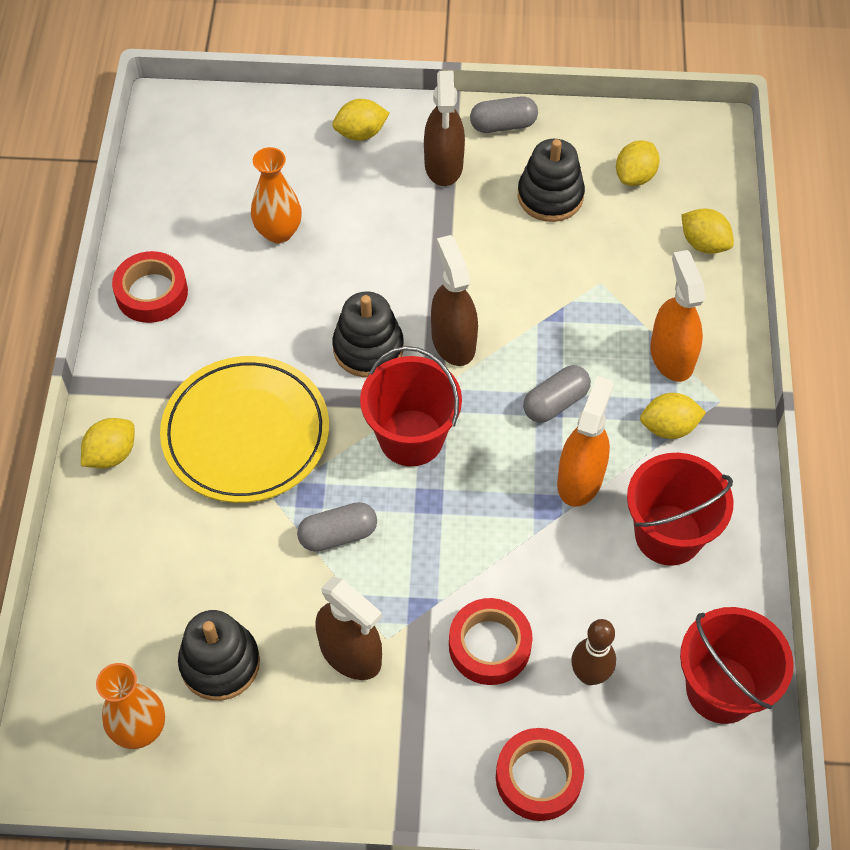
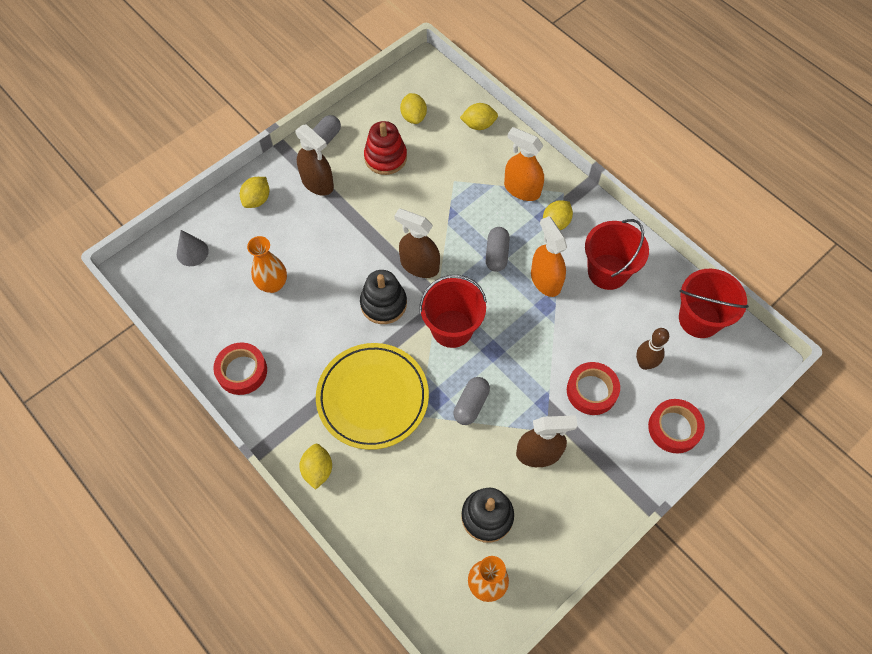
camera: 45 degrees left, 5 degrees up
(237, 135) = (192, 252): none -> grey cone
(550, 196) = (385, 157): black stacking toy -> red stacking toy

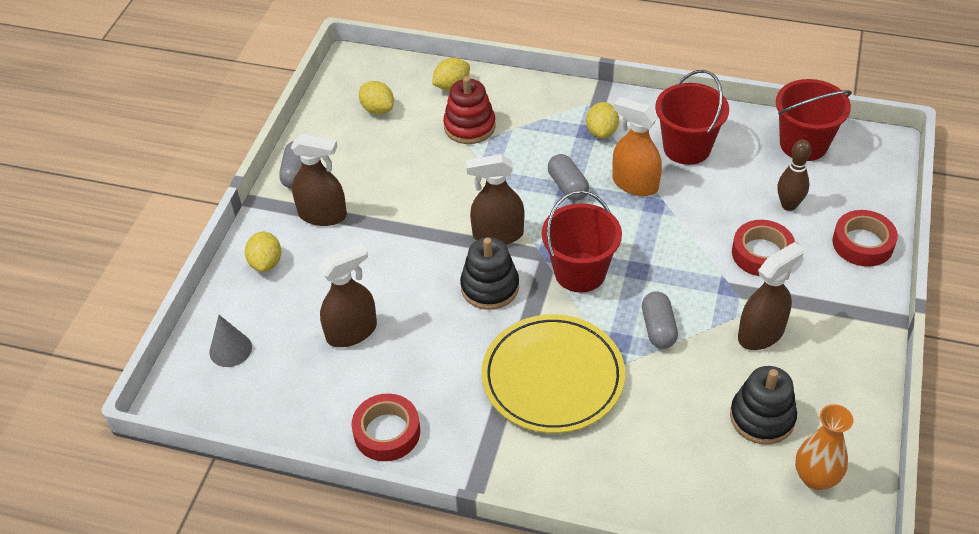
camera: 30 degrees left, 15 degrees down
(273, 284) = (352, 332): orange vase -> brown spray bottle
(317, 470) = (553, 478): yellow lemon -> none
(385, 157) = (378, 158): red stacking toy -> red stacking toy (469, 126)
(522, 189) = (543, 120): orange spray bottle -> none

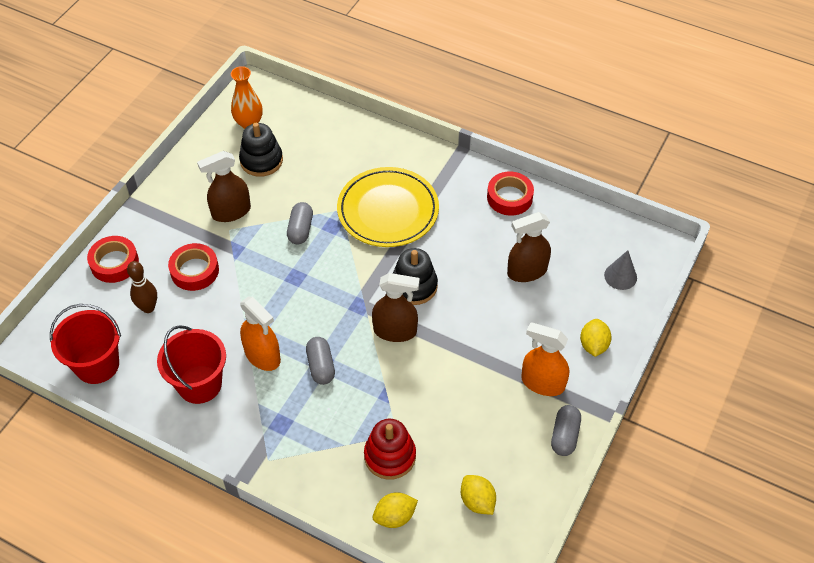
camera: 170 degrees left, 5 degrees up
(323, 215) = (542, 383): brown spray bottle -> orange spray bottle
(580, 272) = (340, 284): red bucket -> none
(602, 132) = (267, 420): yellow lemon -> none

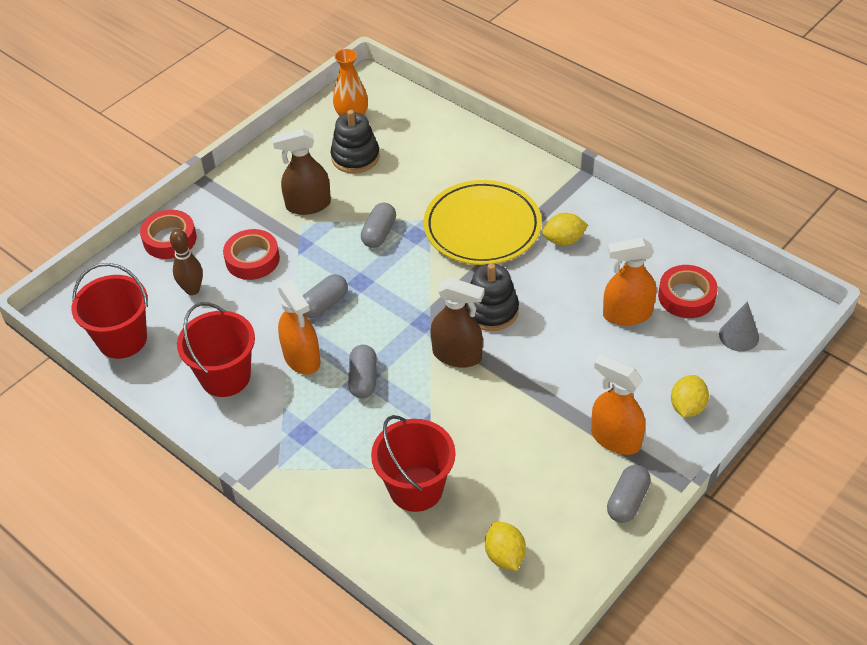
camera: 15 degrees right, 5 degrees down
(269, 303) = (324, 304): none -> grey capsule
(390, 456) = (416, 488): red stacking toy -> red bucket
(395, 517) = (404, 555): yellow lemon -> yellow lemon (563, 240)
(509, 197) = (626, 232): red tape -> red tape (686, 296)
(526, 271) = (627, 314): brown spray bottle -> orange spray bottle

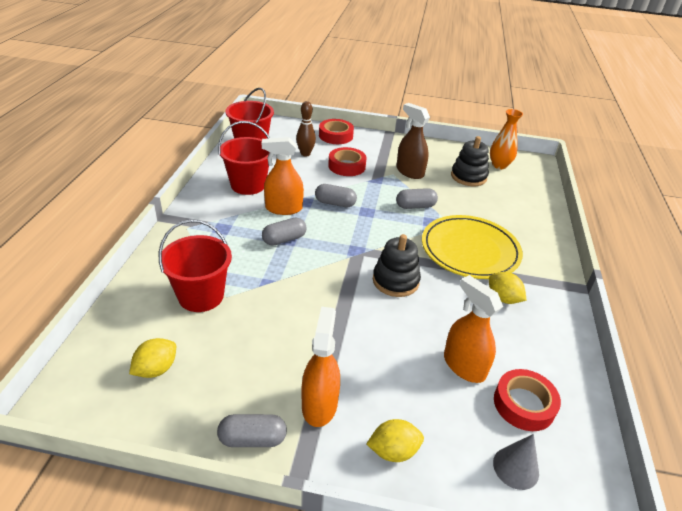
camera: 55 degrees right, 10 degrees down
(302, 358) = (283, 208): orange spray bottle -> orange spray bottle turned 60 degrees clockwise
(457, 355) = (339, 277): brown spray bottle -> none

